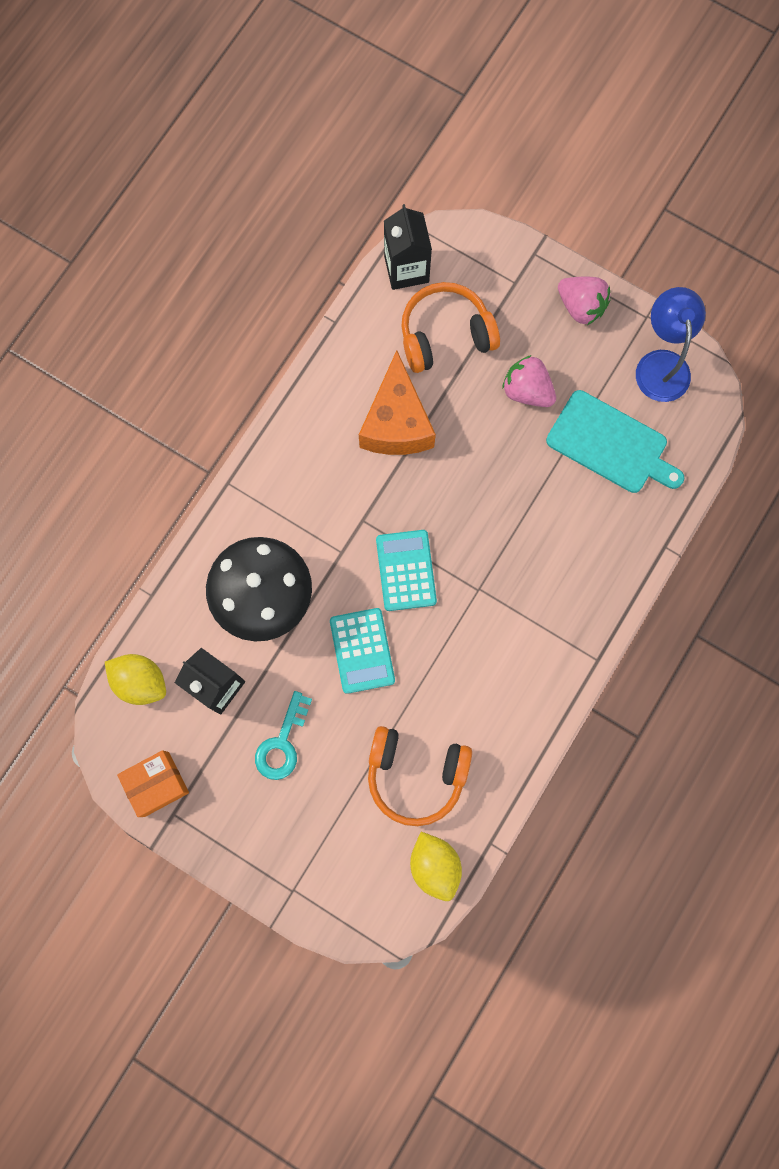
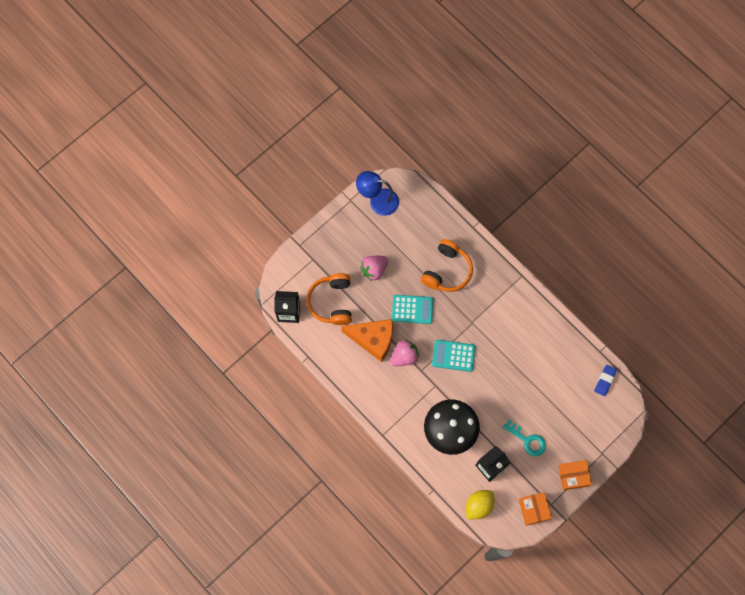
camera: 75 degrees left, 5 degrees down
(236, 844) = (573, 476): none -> orange box
(362, 650) = (489, 388): turquoise calculator -> turquoise calculator (412, 309)
(416, 774) = (558, 378): orange headphones -> orange headphones (447, 271)
(434, 865) = (605, 381): yellow lemon -> blue eraser
(581, 307) = (336, 230): pink strawberry -> pink strawberry (404, 356)
(611, 444) = (413, 237): turquoise cutting board -> none

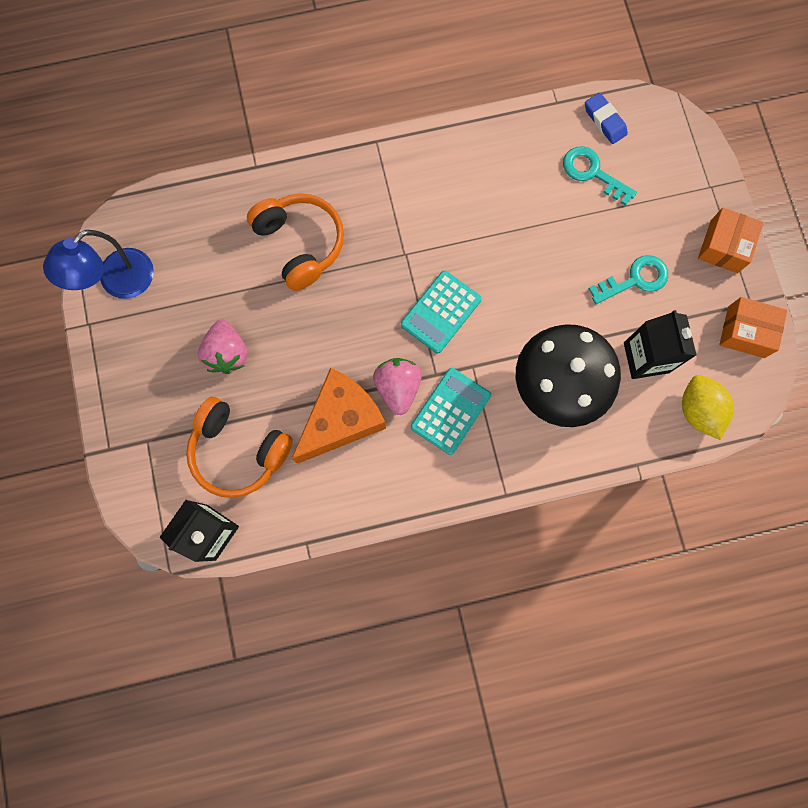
camera: 60 degrees left, 5 degrees up
(412, 309) = (329, 331): turquoise calculator -> turquoise calculator (450, 411)
(572, 389) = (592, 173): none -> turquoise key

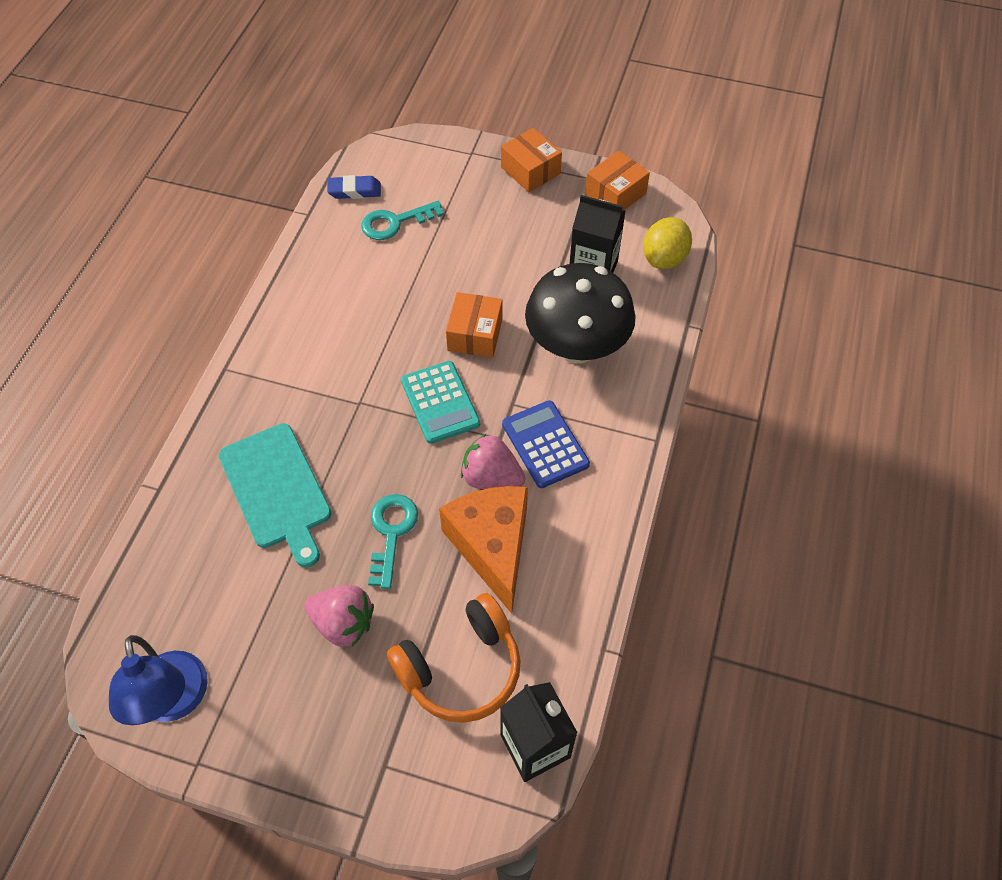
camera: 60 degrees left, 20 degrees down
(300, 244) = (277, 490): orange headphones -> turquoise cutting board
(450, 411) = (545, 444): turquoise calculator -> blue calculator
(520, 301) = (475, 334): none -> orange box
(635, 279) = (516, 242): turquoise key -> turquoise key (391, 532)
(698, 410) = (664, 258): yellow lemon -> yellow lemon turned 75 degrees counterclockwise

